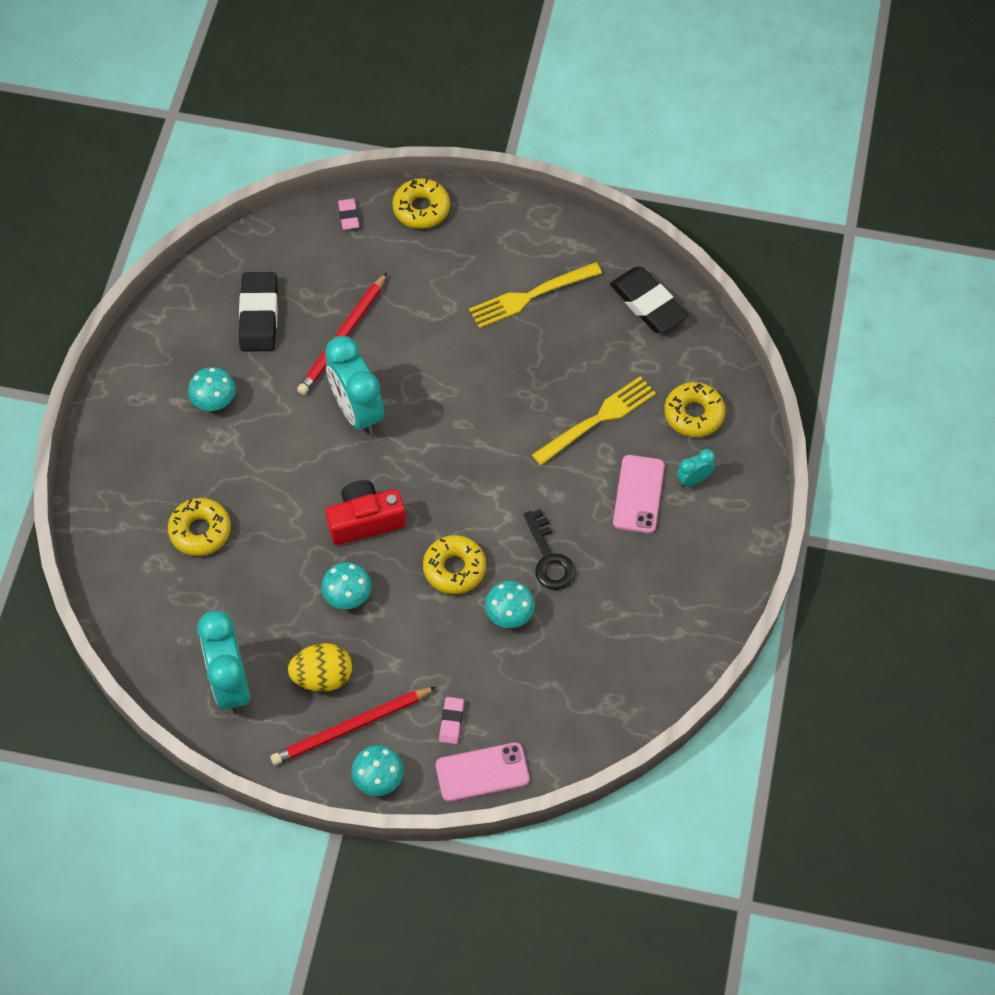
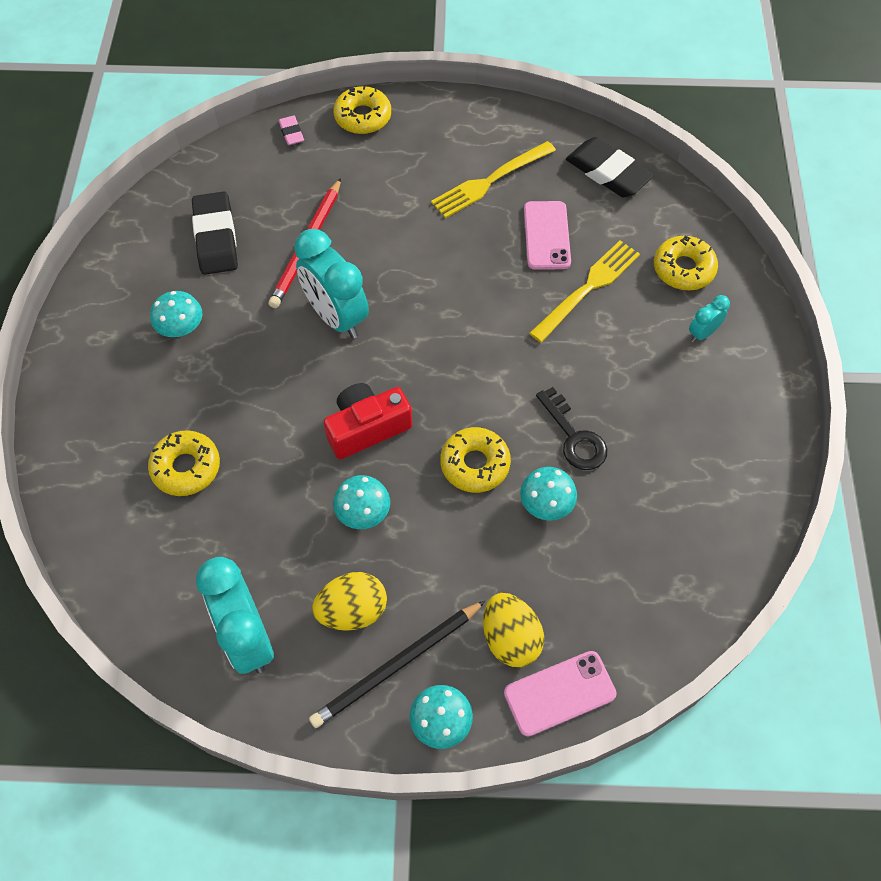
camera: 10 degrees left, 0 degrees up
(351, 727) = (396, 665): red pencil -> black pencil
(451, 721) = (510, 638): pink eraser -> yellow egg
(638, 494) = (650, 356): pink phone -> pink phone (546, 235)

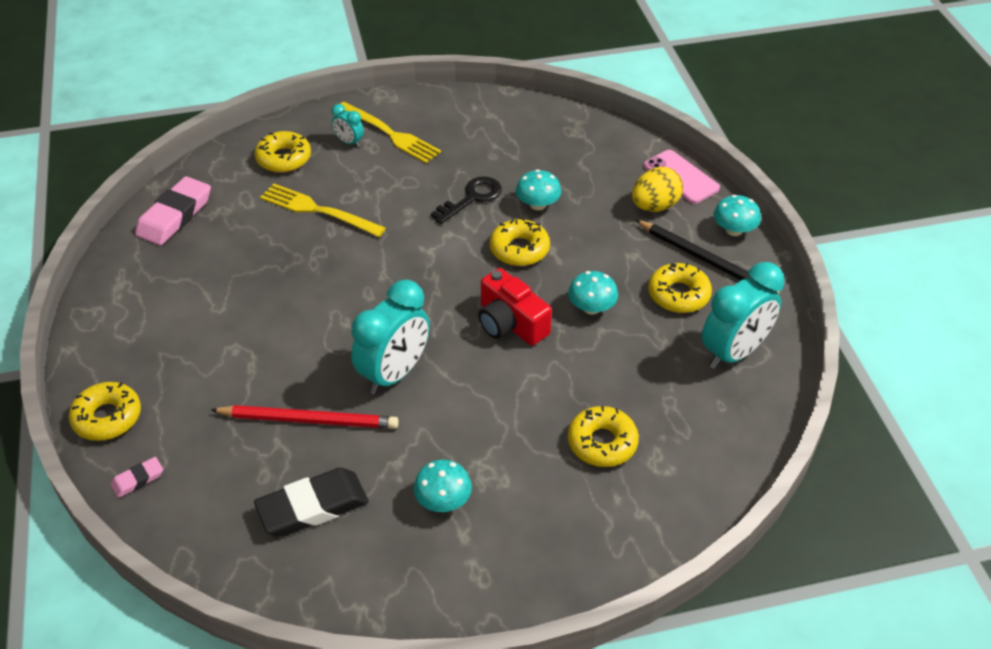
camera: 105 degrees left, 15 degrees down
(352, 610) = (678, 294): yellow egg -> yellow donut
(489, 182) = (197, 295): yellow fork -> yellow fork (391, 134)
(546, 235) = (261, 244): pink phone -> none
(608, 172) = (175, 216): black eraser -> pink eraser

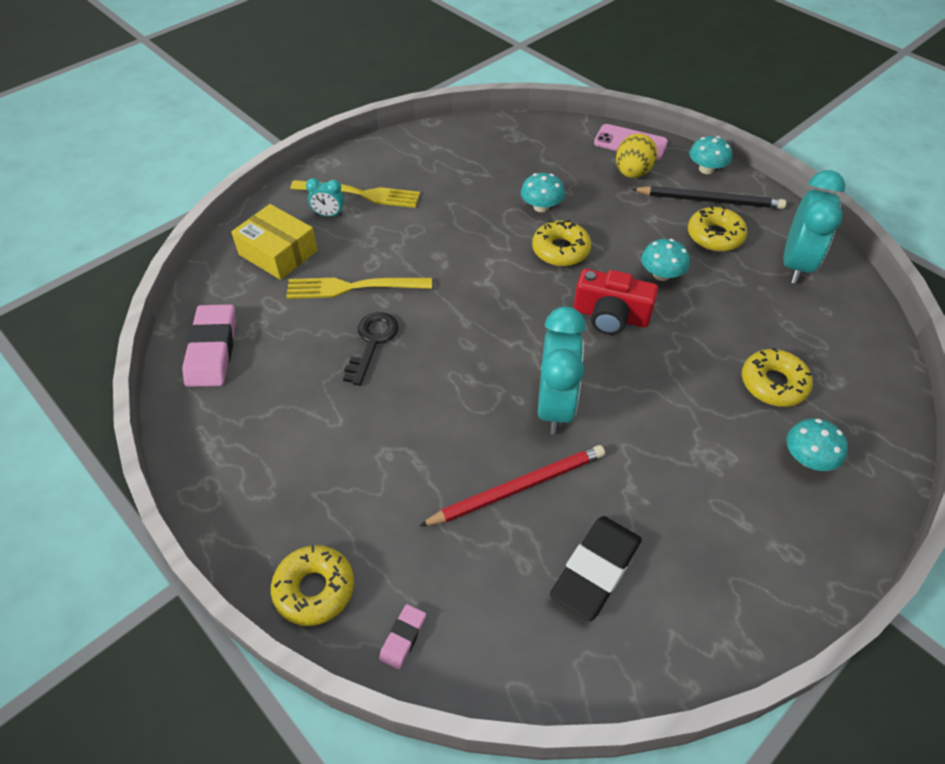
camera: 30 degrees left, 5 degrees up
(284, 158) = (278, 252): yellow donut -> yellow box
(443, 500) = (700, 501): turquoise mushroom -> turquoise mushroom (808, 458)
(472, 198) = (482, 222): black key -> black key (372, 342)

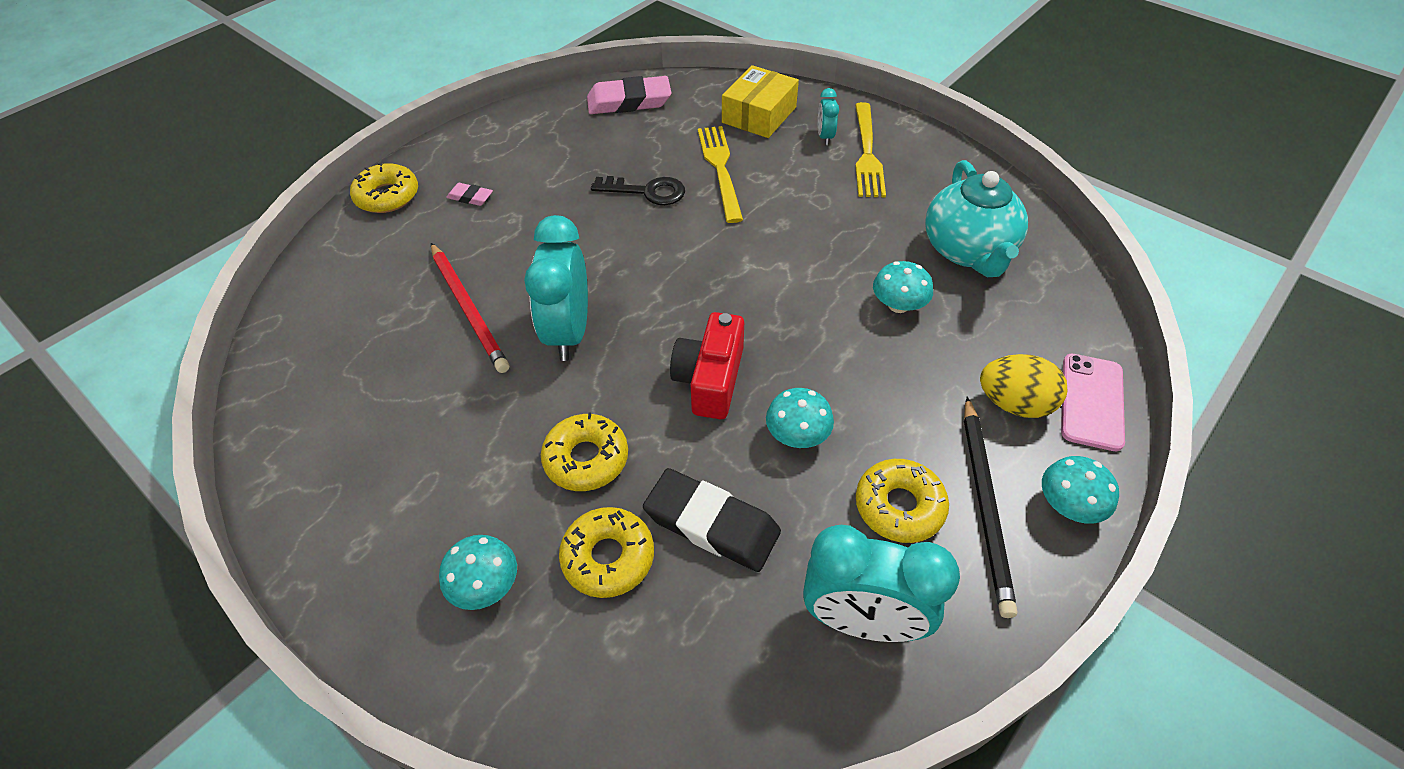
camera: 85 degrees right, 0 degrees up
(403, 638) = (335, 249): pink eraser -> pink eraser (470, 197)
(489, 164) = (967, 250): none -> turquoise teapot
(555, 406) = (568, 332): turquoise clock -> turquoise clock turned 90 degrees clockwise
(560, 250) = (819, 327): yellow donut -> yellow donut (586, 459)
(595, 570) = (370, 370): black eraser -> black eraser (711, 524)

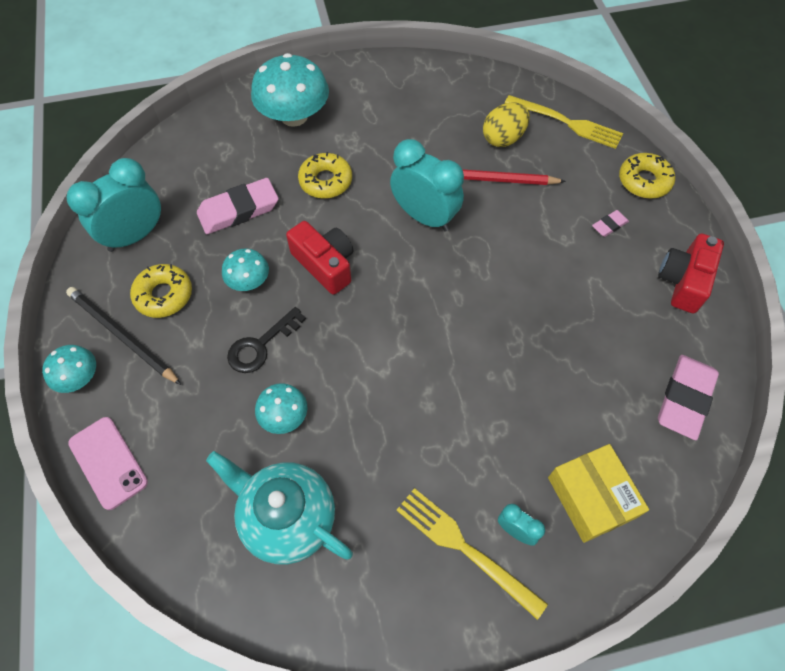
camera: 125 degrees right, 10 degrees up
(485, 585) = (294, 116): turquoise mushroom -> turquoise mushroom, size x1.89
(506, 135) = (683, 281): none -> red camera
(608, 557) = (263, 162): yellow donut -> none
(647, 191) = (536, 336): black key -> black key (261, 345)
(711, 524) = (238, 210): black eraser -> pink eraser
(720, 168) = (530, 407): yellow fork -> yellow fork (567, 123)
(1014, 404) = (153, 413): yellow egg -> yellow egg (503, 138)

